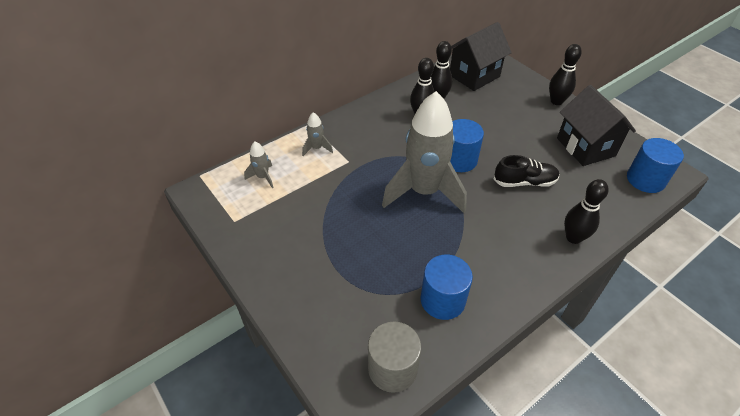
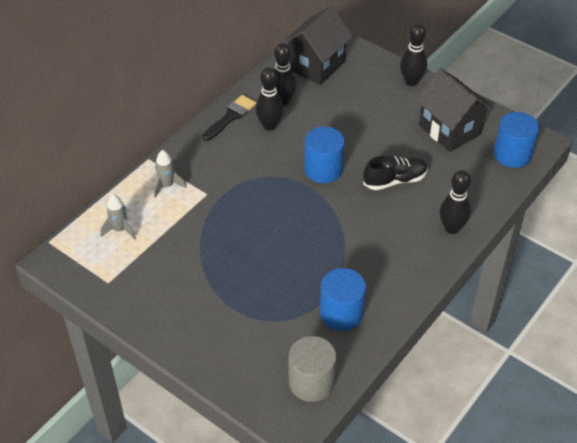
camera: 15 degrees left, 0 degrees up
(390, 103) = (231, 116): none -> black brush
(424, 192) = (296, 211): grey rocket -> none

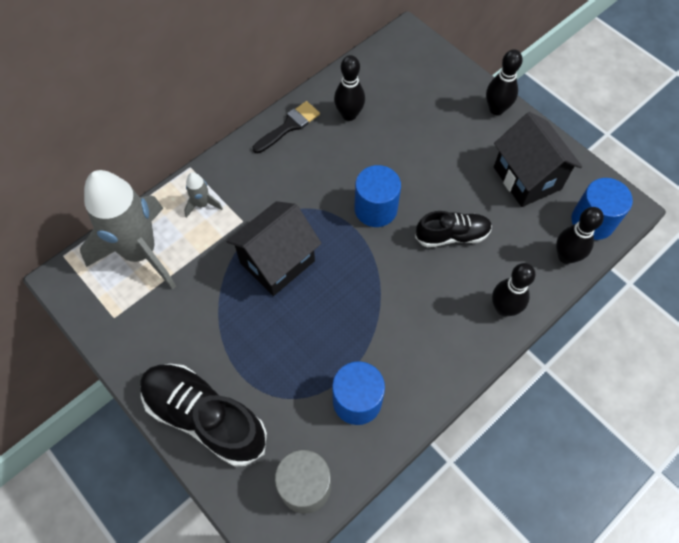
camera: 10 degrees right, 15 degrees up
(120, 230) = (140, 252): grey rocket -> grey rocket, size x2.47
(210, 345) = (205, 417): none -> black shoe
(269, 125) = (328, 144): black bowling pin -> black bowling pin (566, 256)
(316, 65) = (395, 74): black house -> black house (277, 262)

